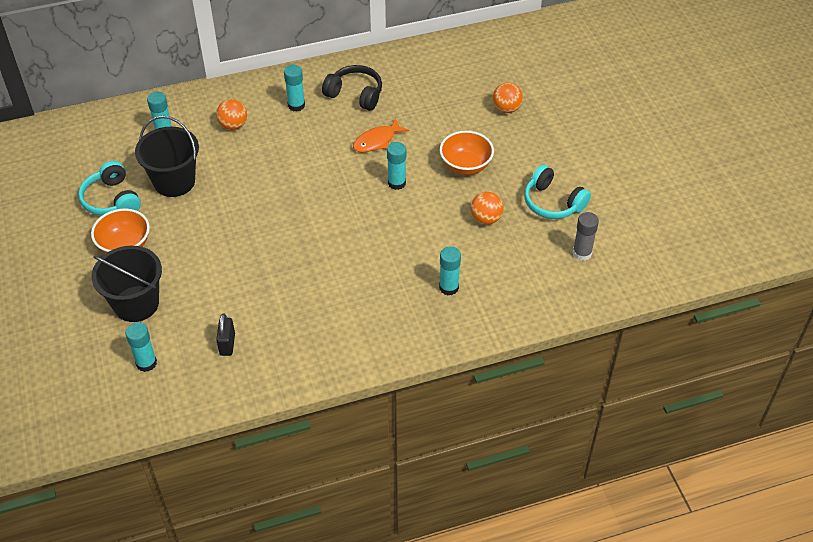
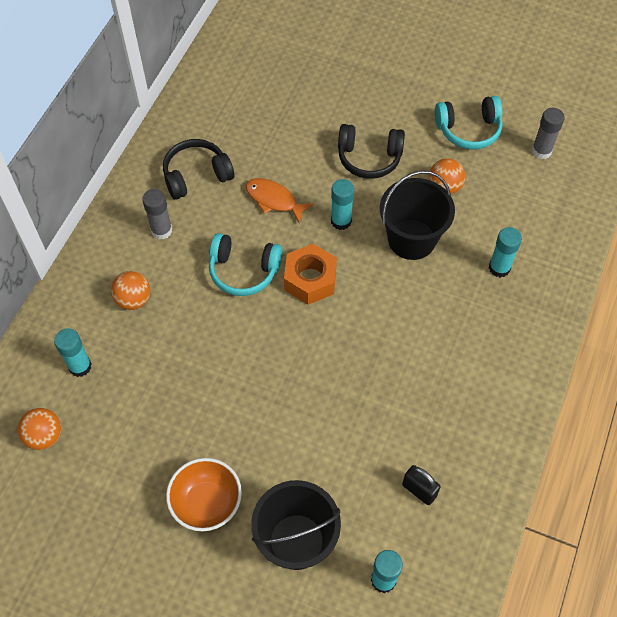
camera: 50 degrees left, 10 degrees up
(112, 200) = (129, 475): turquoise headphones -> turquoise headphones (244, 271)
(174, 182) = (160, 401): black bucket -> black bucket (411, 239)
(296, 105) = (161, 230): turquoise glue stick -> grey glue stick
(333, 196) = (310, 279): none -> orange nut
(377, 141) = (274, 200): orange fish -> orange fish turned 120 degrees clockwise
(465, 166) = (369, 158): orange bowl -> black headphones
(506, 109) = (330, 83): orange ball -> orange ball (44, 436)

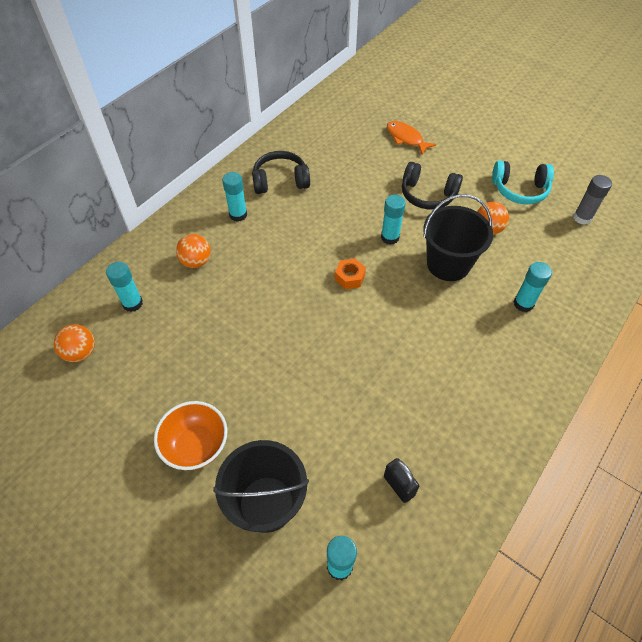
camera: 15 degrees right, 5 degrees down
(161, 230) = (238, 215): grey glue stick -> turquoise glue stick
(244, 271) = (295, 258): turquoise headphones -> none
(274, 200) = (338, 210): orange fish -> orange fish (406, 138)
(310, 279) = (349, 277): orange nut -> orange nut, size x0.61

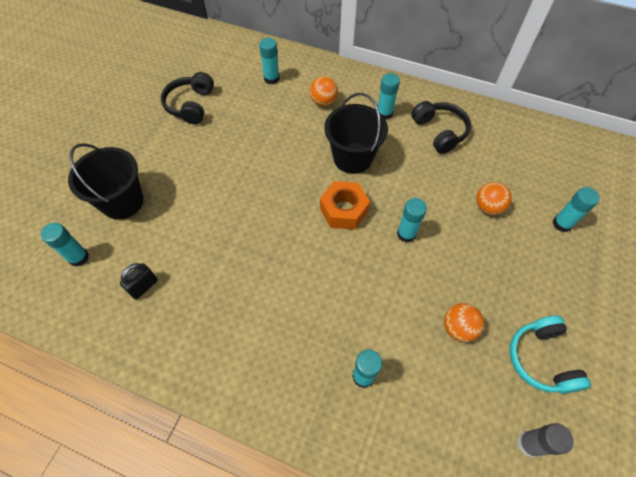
camera: 75 degrees right, 5 degrees up
(81, 352) = (223, 67): orange ball -> orange ball (488, 207)
(196, 445) = (162, 149): orange bowl -> none
(349, 277) = (344, 210): orange nut -> orange nut, size x1.64
(406, 138) = (562, 224): orange fish -> turquoise glue stick
(427, 195) = (483, 259): black headphones -> black headphones (191, 105)
(448, 264) = (391, 293): black bucket -> black bucket (352, 158)

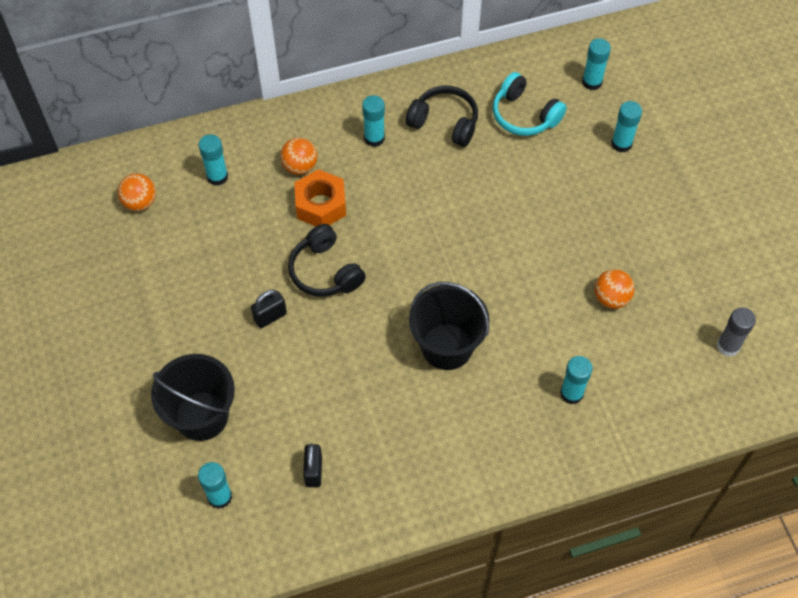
camera: 40 degrees left, 0 degrees up
(191, 105) = (159, 267): black headphones -> black headphones (325, 271)
(219, 173) = (270, 317): none -> black padlock
(344, 210) = (427, 266): orange nut -> orange nut (321, 205)
(352, 158) = (387, 208): black bucket -> black bucket (447, 346)
(406, 234) = (501, 248): turquoise glue stick -> turquoise glue stick (592, 82)
(488, 207) = (550, 171): orange ball -> orange ball (140, 202)
(541, 359) = (690, 275): turquoise headphones -> turquoise headphones (524, 115)

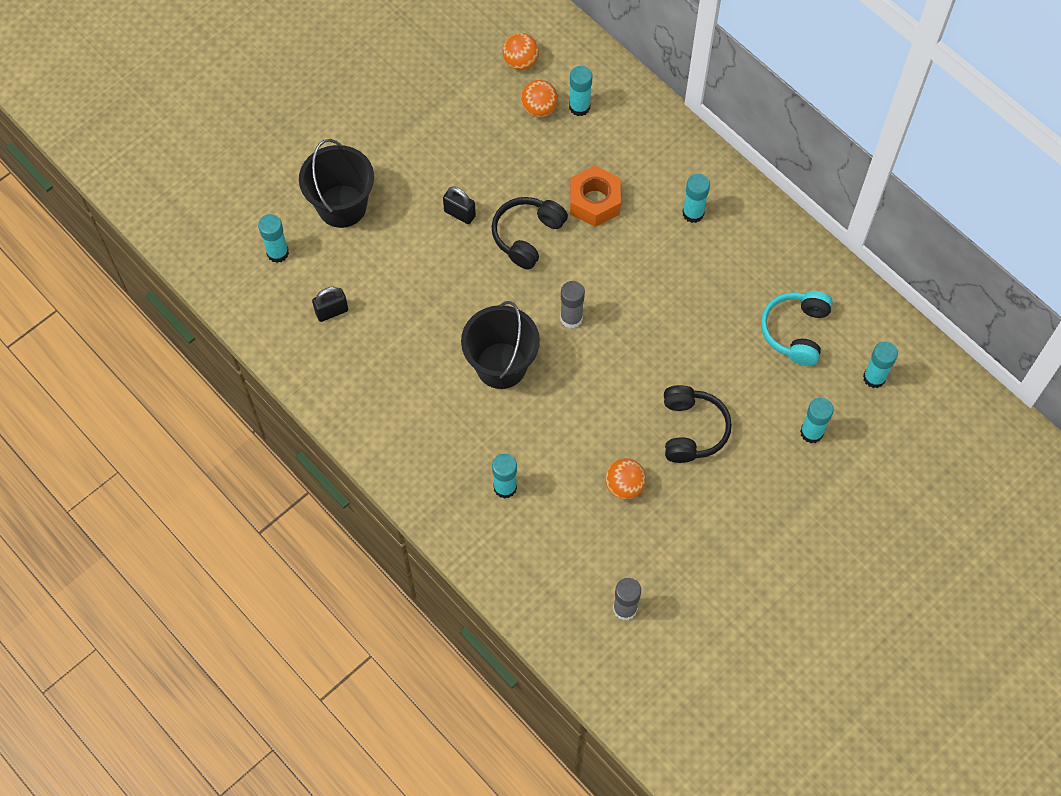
camera: 65 degrees right, 5 degrees up
(300, 166) = (627, 166): orange ball -> orange ball (539, 108)
(427, 271) = (571, 318): none -> grey glue stick
(444, 123) = (745, 265): black headphones -> black headphones (691, 430)

